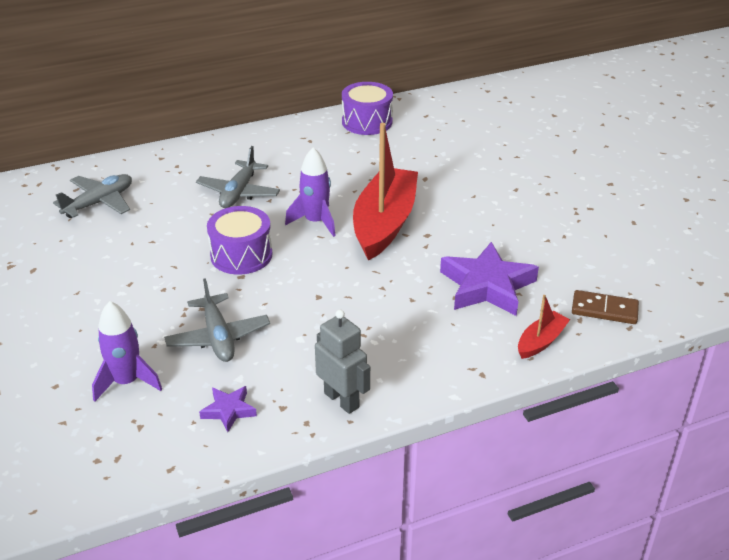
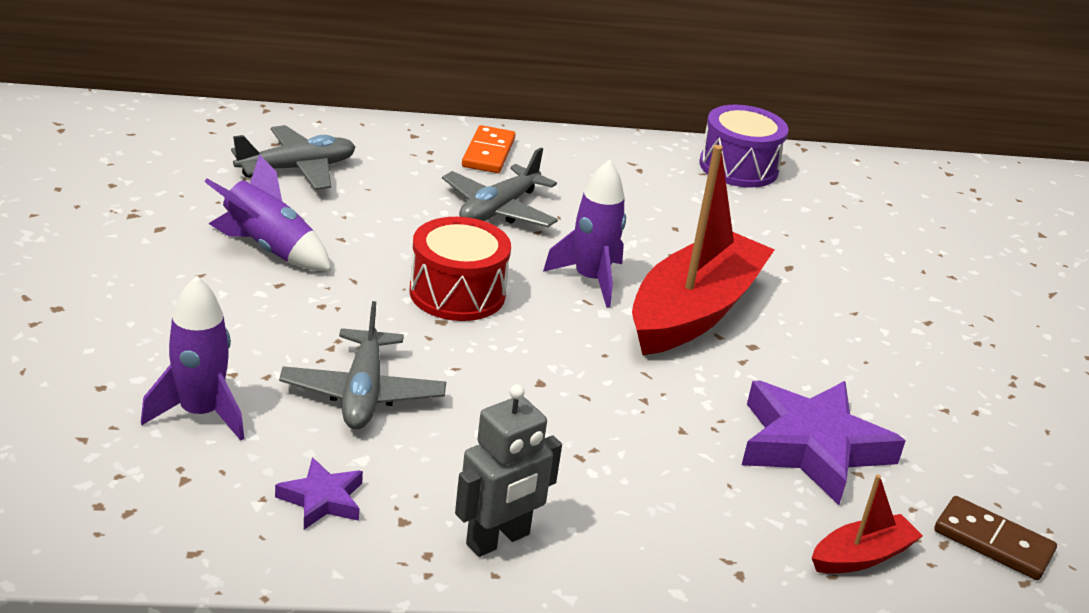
camera: 15 degrees right, 5 degrees down
(110, 262) = (268, 248): none -> purple rocket
(213, 156) = (488, 153): none -> orange domino
(241, 255) = (457, 293): purple drum -> red drum
(342, 400) = (498, 540): grey robot -> grey robot turned 75 degrees clockwise

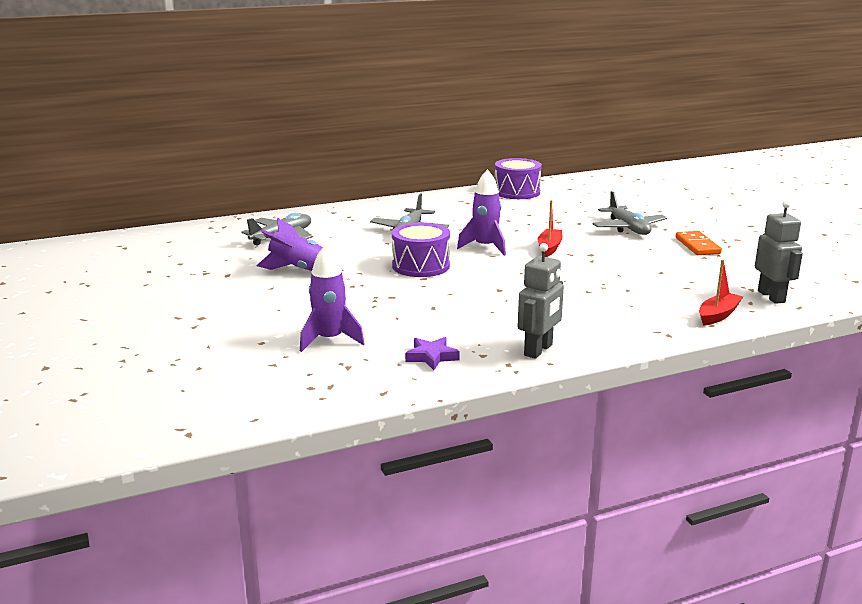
camera: 15 degrees left, 10 degrees down
(363, 393) = (410, 313): grey plane -> grey plane (628, 228)
(457, 293) = (421, 266): red drum -> purple drum
(488, 153) = (381, 211): orange domino -> orange domino (697, 246)
(694, 311) = (549, 248): red boat -> red boat, size x0.46
(812, 447) = (656, 283): purple star -> none
(993, 542) = (771, 296): brown domino -> grey robot

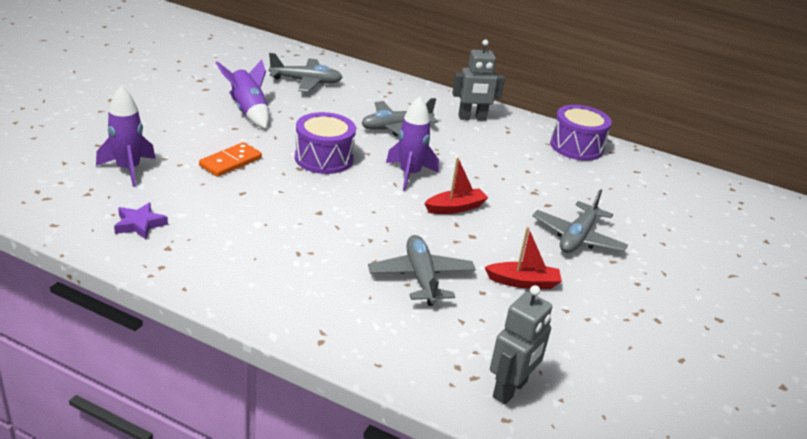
camera: 45 degrees right, 10 degrees up
(538, 350) = (205, 274): grey robot -> grey robot (472, 118)
(624, 283) = (421, 277): none -> grey plane
(697, 246) = (593, 296): orange domino -> orange domino (230, 162)
(718, 315) = (409, 362): red boat -> red boat (523, 282)

